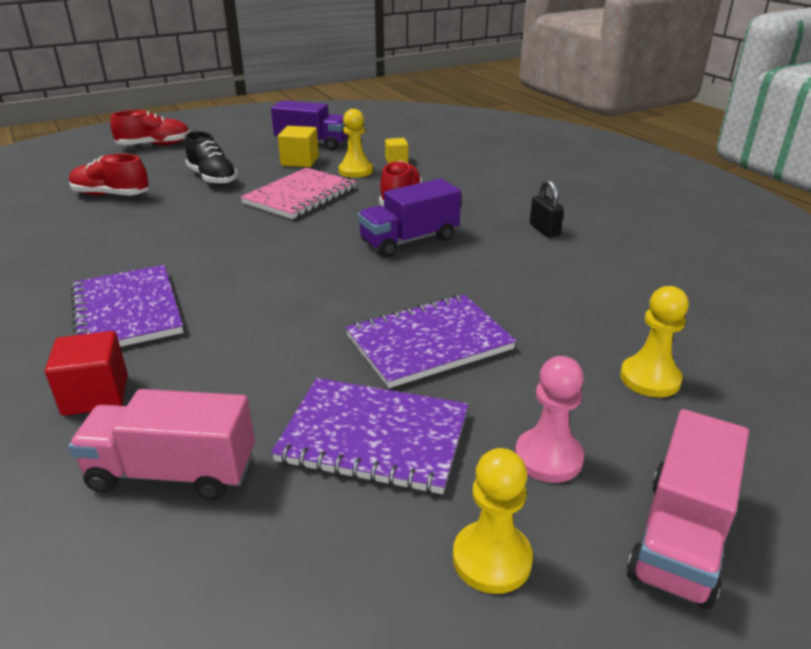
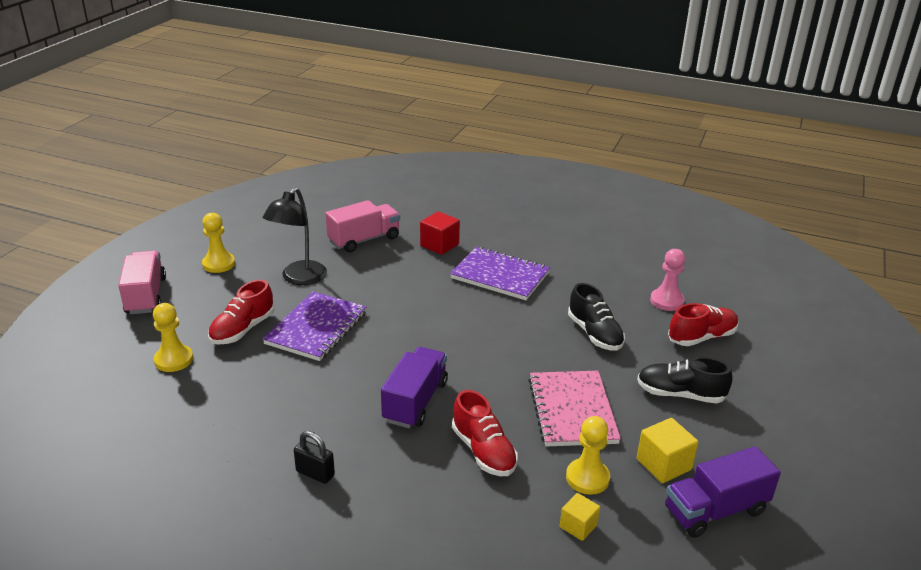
camera: 140 degrees right, 0 degrees up
(154, 145) = (833, 413): red shoe -> red shoe (242, 329)
(176, 226) = (594, 334): none -> black shoe
(374, 437) = (299, 278): purple notebook -> black lamp
(548, 457) = (214, 301): pink pawn -> pink pawn (666, 301)

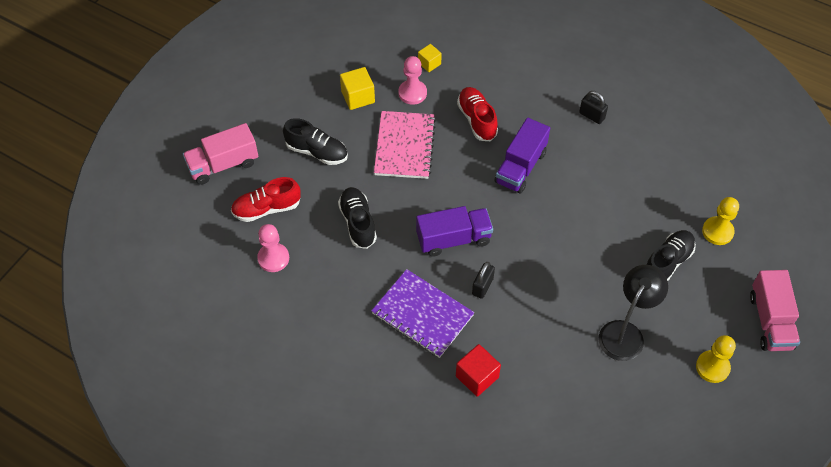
camera: 170 degrees left, 25 degrees up
(242, 329) = (667, 262): red shoe -> black shoe
(316, 328) = (602, 257): purple notebook -> none
(364, 240) = (560, 396): pink truck -> pink truck (223, 164)
(445, 298) = (482, 286): none -> black padlock
(587, 478) = (412, 93): yellow pawn -> pink pawn
(715, 510) = (341, 63): purple truck -> purple truck (453, 239)

